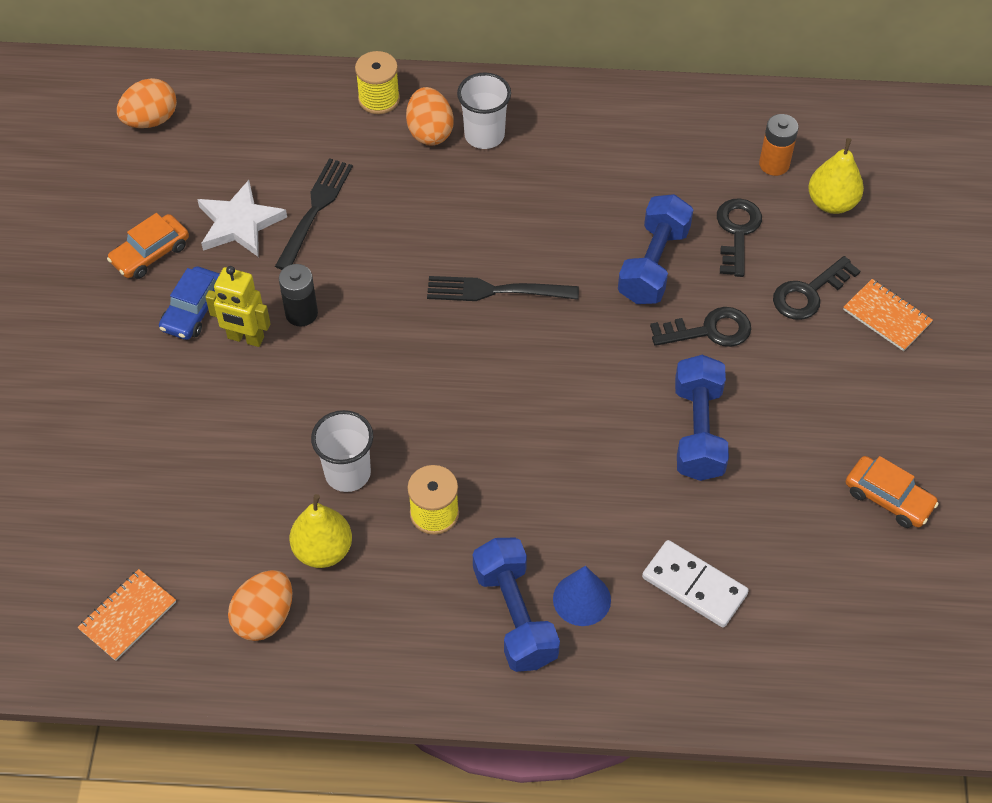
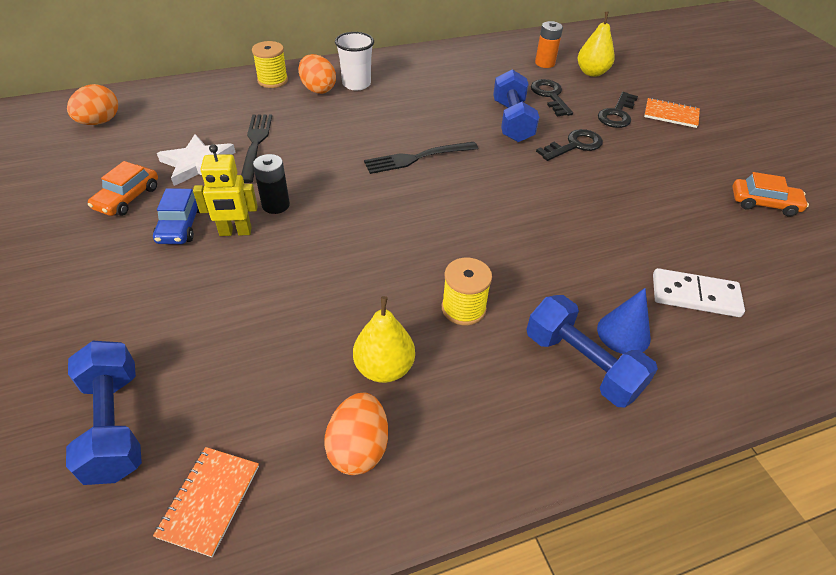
camera: 25 degrees left, 10 degrees down
(347, 473) = (373, 301): white cup -> none
(698, 431) = (614, 200): blue dumbbell -> blue dumbbell (114, 424)

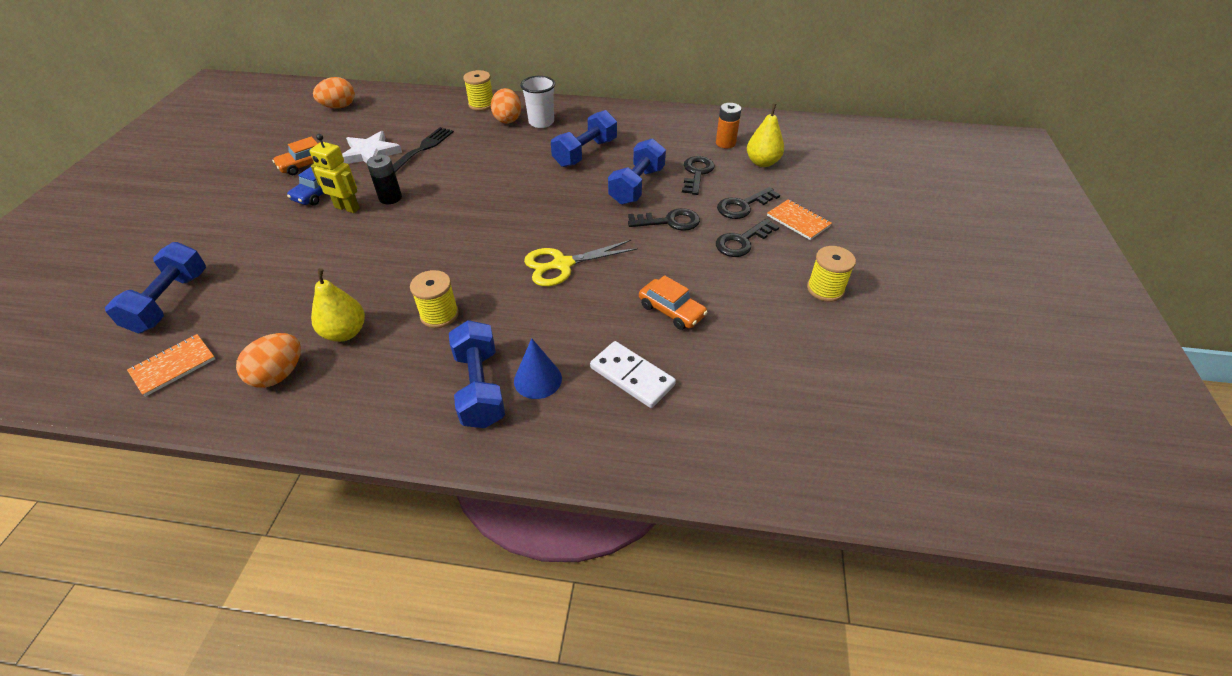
camera: 30 degrees right, 0 degrees up
(417, 158) = (526, 193): black fork -> none
(432, 103) = (585, 153): none -> blue dumbbell
(526, 215) = (562, 264): none -> yellow scissors
(649, 145) = (742, 241): none -> black key
(749, 165) = (825, 289): none -> yellow spool
(764, 203) = (796, 327): orange car -> orange car (671, 310)

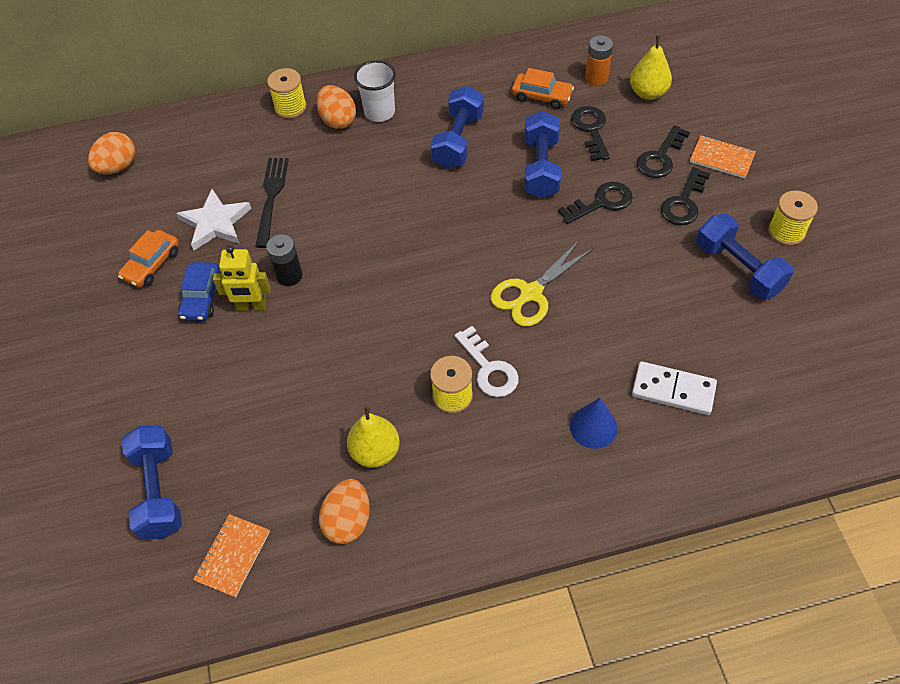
camera: 20 degrees left, 10 degrees up
(480, 387) = (547, 456): blue dumbbell -> blue dumbbell (738, 268)
(485, 305) = (488, 368): none -> white key
(671, 310) = (665, 307): orange car -> orange car (542, 96)

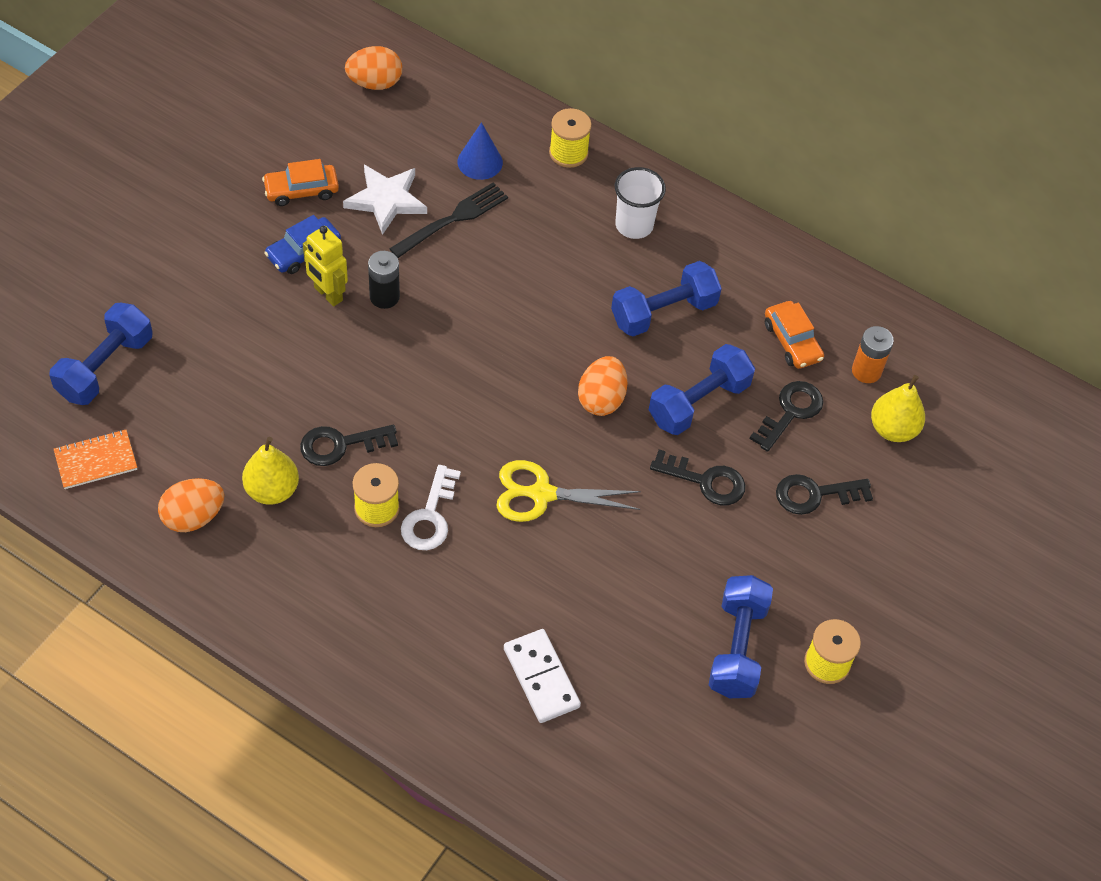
camera: 40 degrees right, 0 degrees up
(338, 120) = (591, 200): orange egg -> orange egg (601, 399)
(593, 427) = (444, 638): blue cone -> blue cone (480, 162)
(684, 202) = (776, 551): black key -> black key (341, 445)
(722, 158) = (869, 549): orange notebook -> none

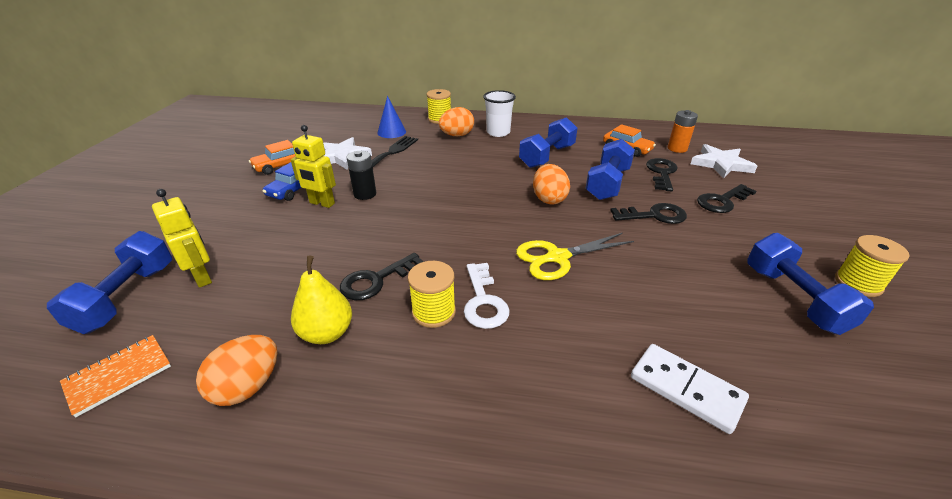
camera: 20 degrees left, 20 degrees down
(176, 368) = (202, 277): none -> yellow robot
(375, 83) = (310, 121): orange egg -> orange egg (457, 135)
(893, 429) = (721, 164): yellow pear -> white star

